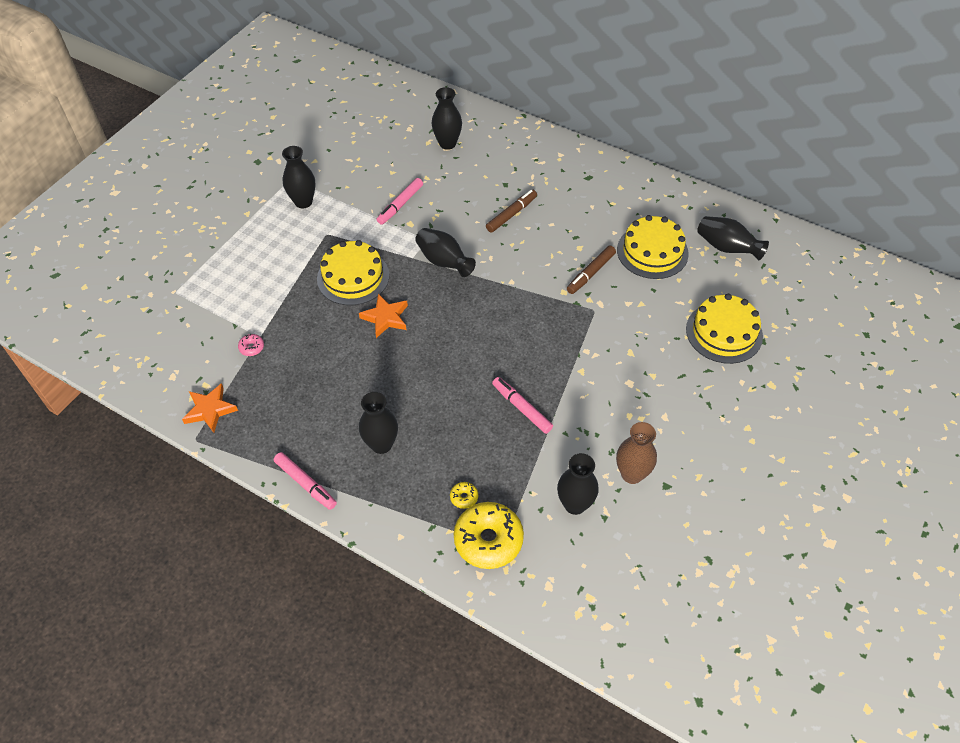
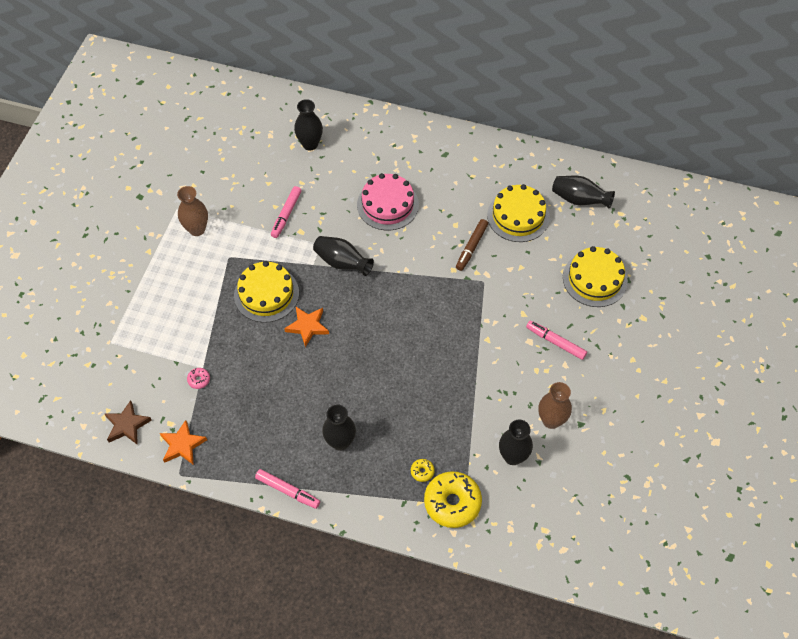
camera: 15 degrees left, 5 degrees up
(160, 377) = (127, 425): none -> brown star
(303, 202) = (197, 229): black vase -> brown vase
(511, 214) = (387, 205): brown marker -> pink cake
(522, 408) = (447, 383): pink marker -> pink marker (556, 342)

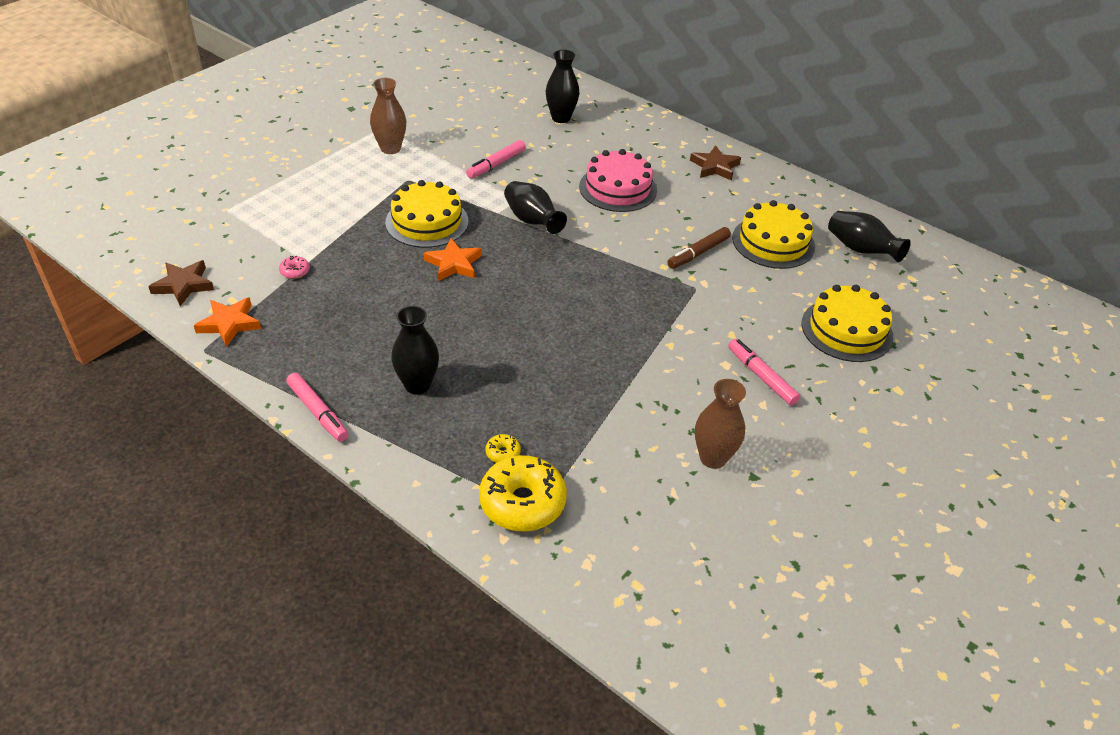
camera: 20 degrees right, 15 degrees down
(448, 154) = (715, 167): none -> brown star
(513, 456) = (637, 480): black vase -> none

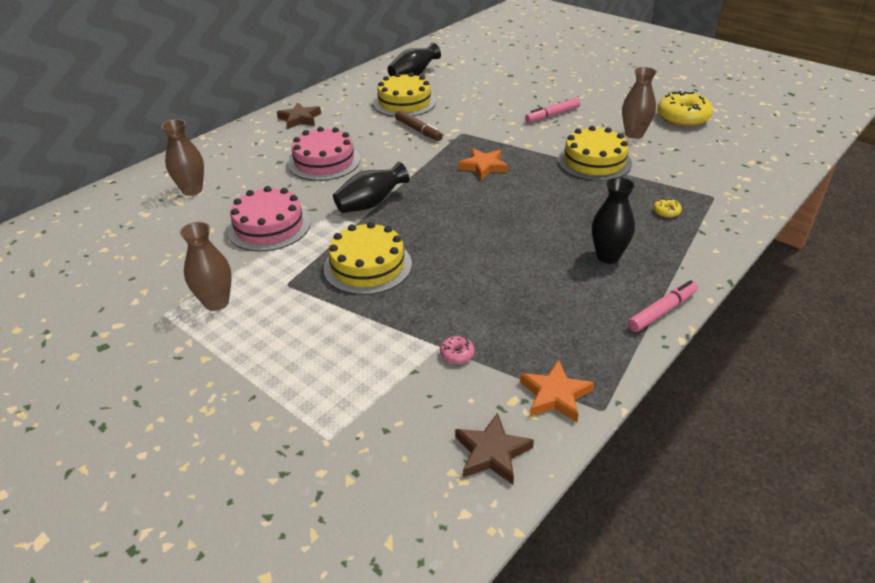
camera: 85 degrees left, 5 degrees down
(454, 264) = (437, 245): orange star -> orange star (483, 167)
(496, 164) = (269, 226): pink marker -> pink cake
(522, 502) = (709, 202): yellow donut -> yellow donut (682, 118)
(561, 118) = (192, 190): black vase -> brown vase
(847, 330) = (499, 86): yellow cake -> yellow cake (594, 161)

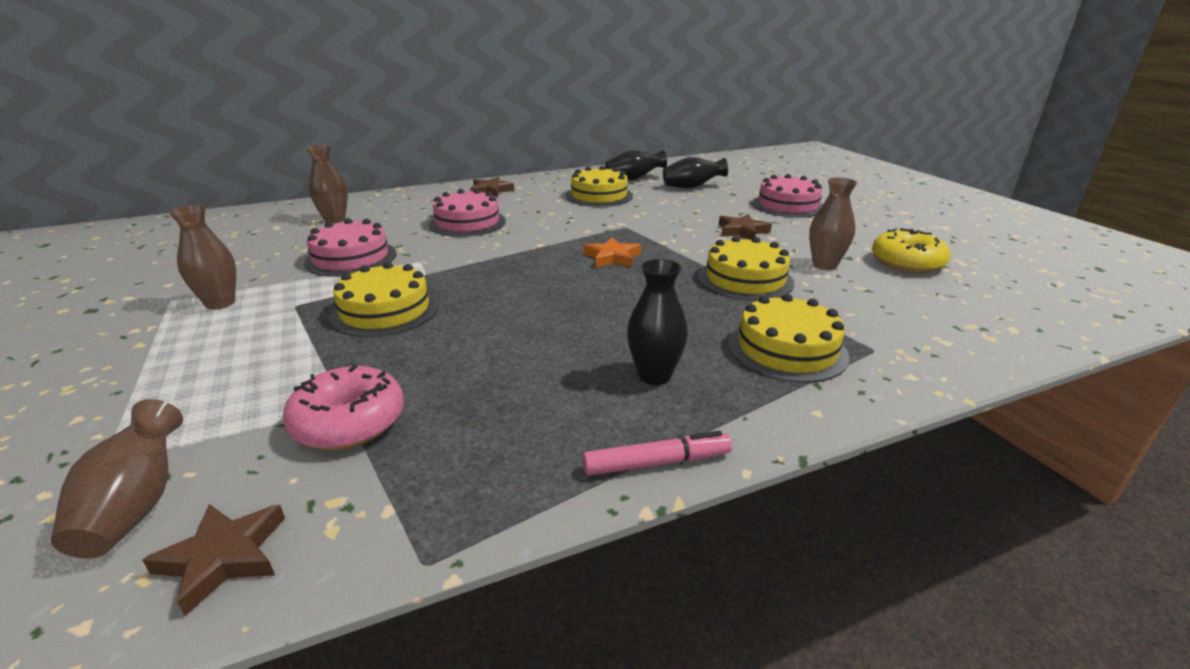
camera: 25 degrees right, 10 degrees down
(371, 204) = (461, 262): black vase -> black vase (692, 187)
(395, 452) = (136, 505): none -> brown vase
(418, 130) = (584, 217): brown marker -> none
(457, 354) = (349, 422): pink donut -> pink donut, size x2.36
(552, 115) = (742, 231): pink marker -> brown star
(555, 395) = (390, 516): orange star -> none
(562, 79) = (788, 205): none -> pink cake
(666, 212) = (787, 349): yellow donut -> yellow cake

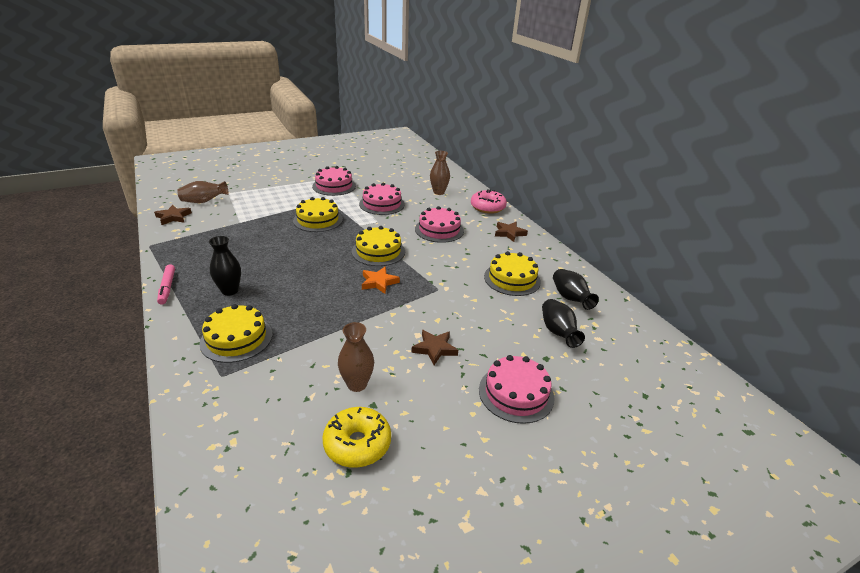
camera: 85 degrees right, 5 degrees up
(220, 303) = (334, 186): brown vase -> pink cake
(349, 422) = (229, 224): pink donut -> pink donut (487, 207)
(745, 279) = (336, 336): yellow cake -> yellow cake (378, 251)

